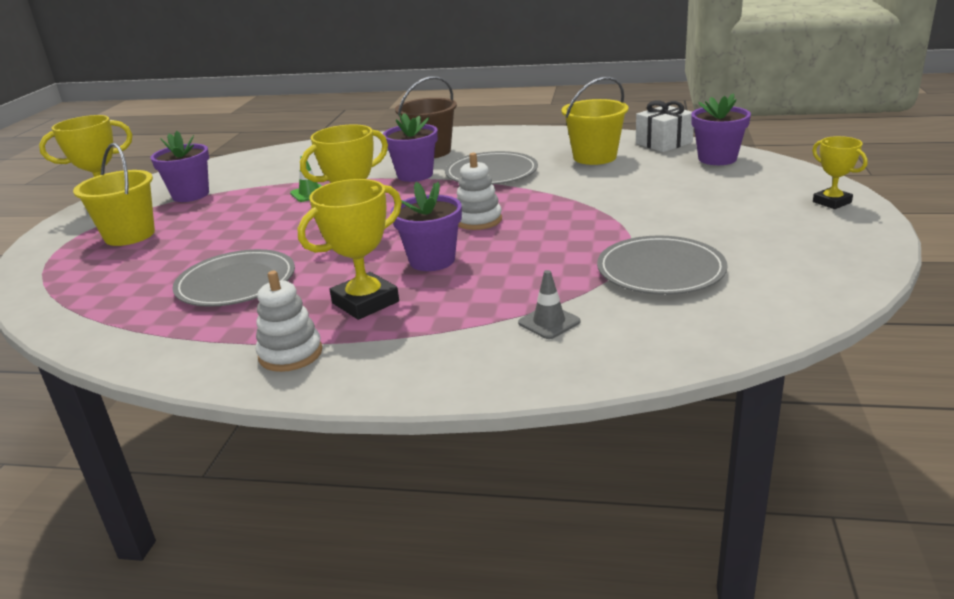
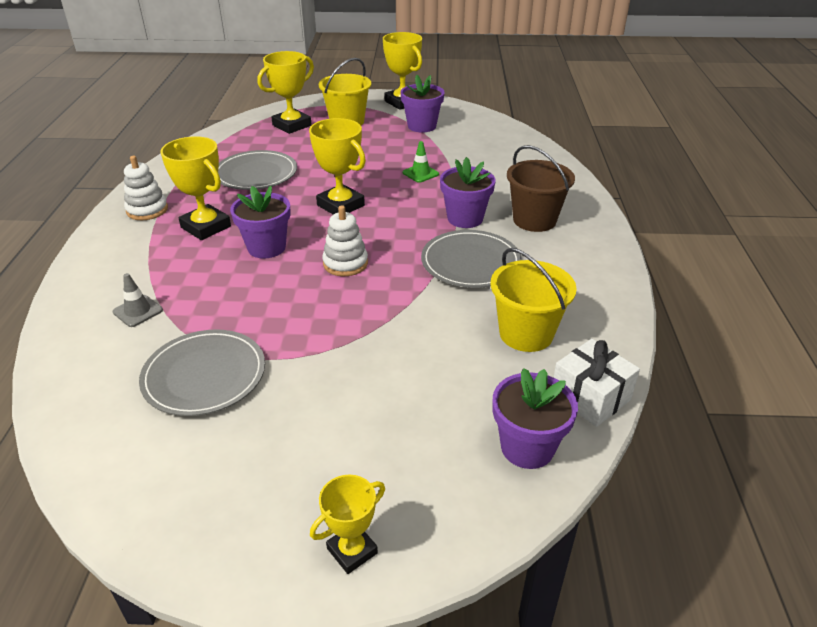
camera: 80 degrees right, 10 degrees up
(99, 270) = (292, 125): none -> yellow trophy

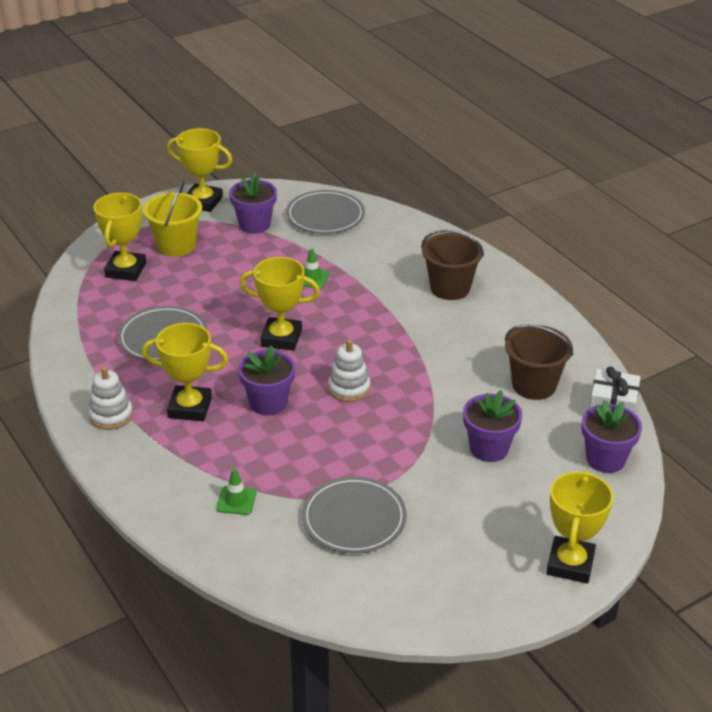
camera: 35 degrees left, 0 degrees up
(138, 311) = (236, 500): grey traffic cone -> green traffic cone
(352, 551) = (570, 564): yellow trophy -> yellow trophy, size x1.63
(465, 218) = (396, 308): purple flower pot -> purple flower pot (489, 448)
(470, 262) = (441, 346): grey plate -> grey plate (325, 215)
(526, 334) = (534, 385): yellow bucket -> brown bucket

